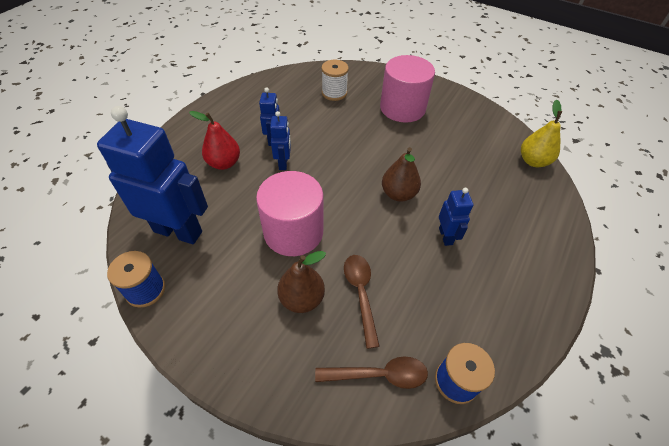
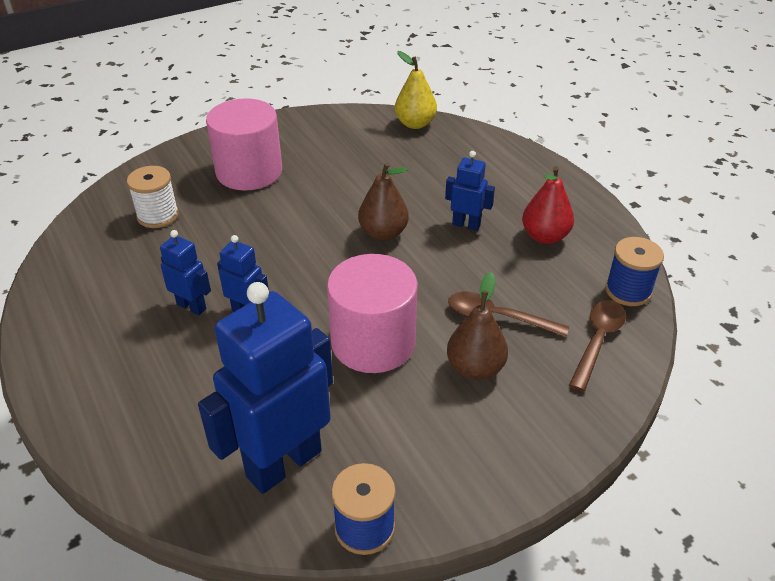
camera: 60 degrees left, 10 degrees down
(224, 163) = (190, 374): red pear -> red pear (545, 236)

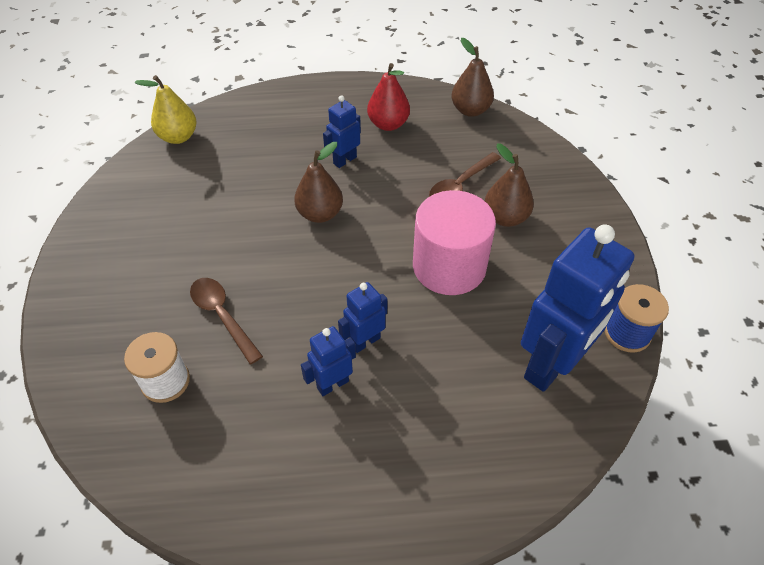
camera: 65 degrees left, 10 degrees up
(249, 172) = (150, 281): pink cylinder -> none
(283, 463) = (551, 365): blue robot -> blue robot turned 120 degrees counterclockwise
(597, 341) = (510, 146): brown spoon -> brown spoon (222, 316)
(628, 291) = (470, 110): blue spool -> brown pear

